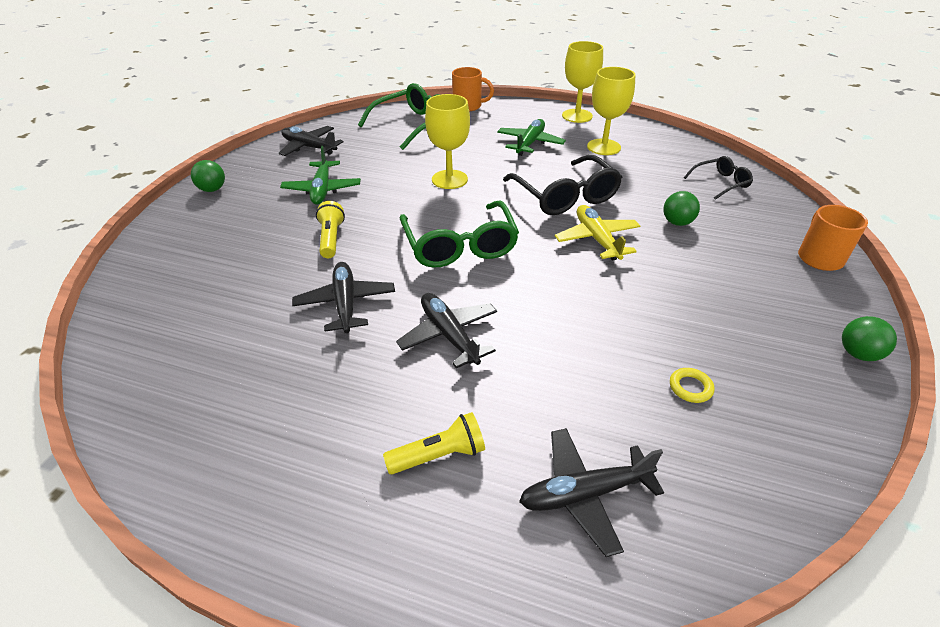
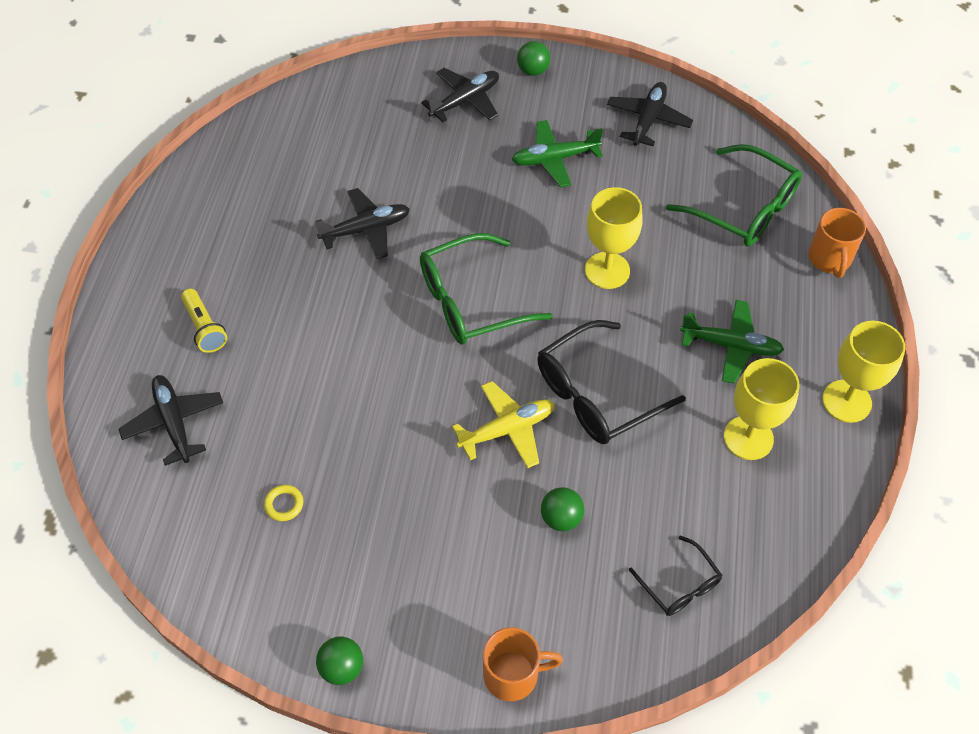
camera: 80 degrees right, 15 degrees up
(331, 238) = (463, 192): yellow flashlight -> none
(449, 335) = (333, 313): black plane -> black plane (465, 101)

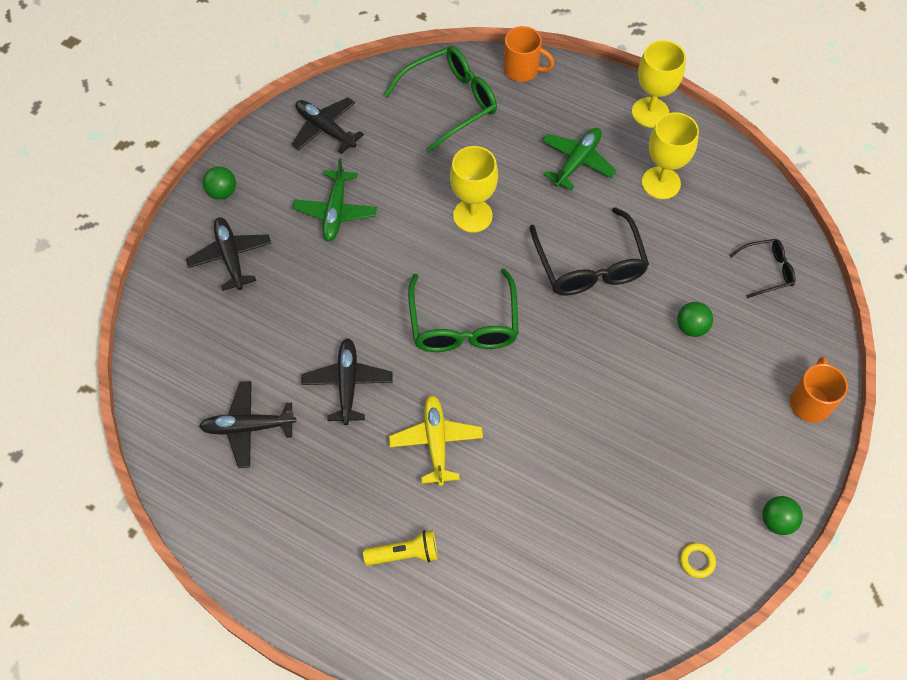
camera: 70 degrees left, 5 degrees up
(174, 422) = (502, 604): black plane -> black plane (248, 427)
(284, 504) = (618, 529): yellow ring -> yellow ring (697, 561)
(507, 430) = (601, 338): yellow plane -> yellow plane (436, 442)

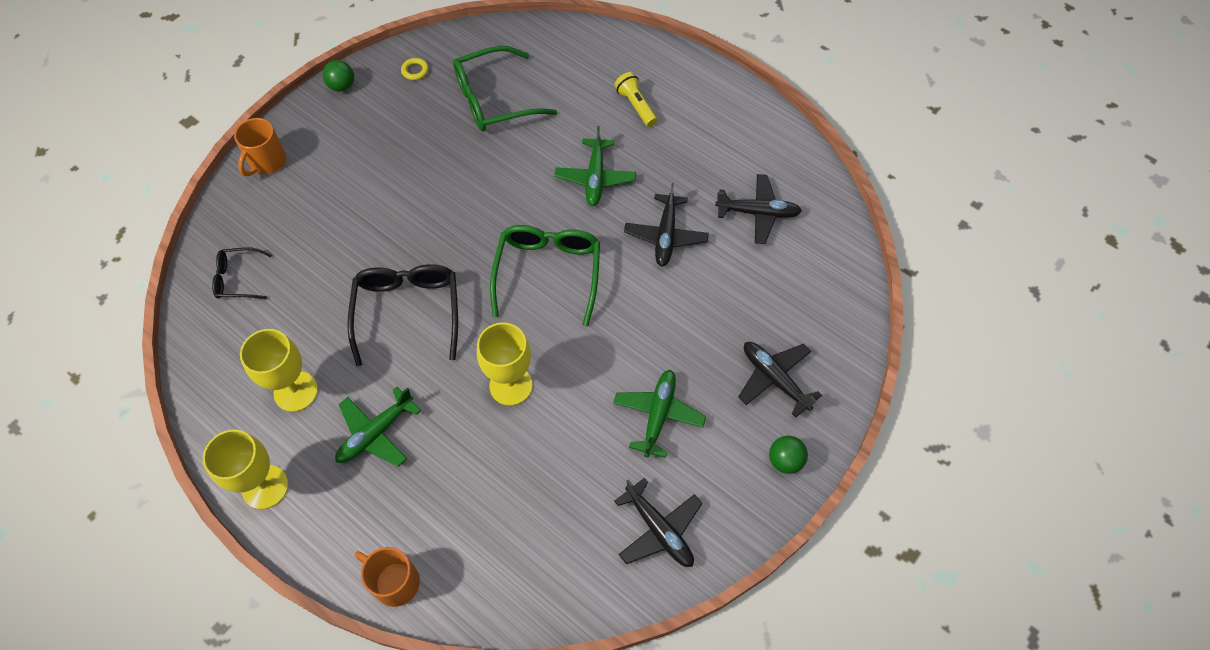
camera: 170 degrees left, 0 degrees up
(231, 257) = (774, 379): black plane -> black plane turned 150 degrees clockwise
(404, 554) = (636, 105): yellow flashlight -> yellow flashlight turned 60 degrees clockwise
(436, 442) = (595, 178): yellow plane -> green plane
(450, 102) = (499, 545): green glasses -> green glasses (494, 100)
(691, 327) = (337, 237): green ball -> none

